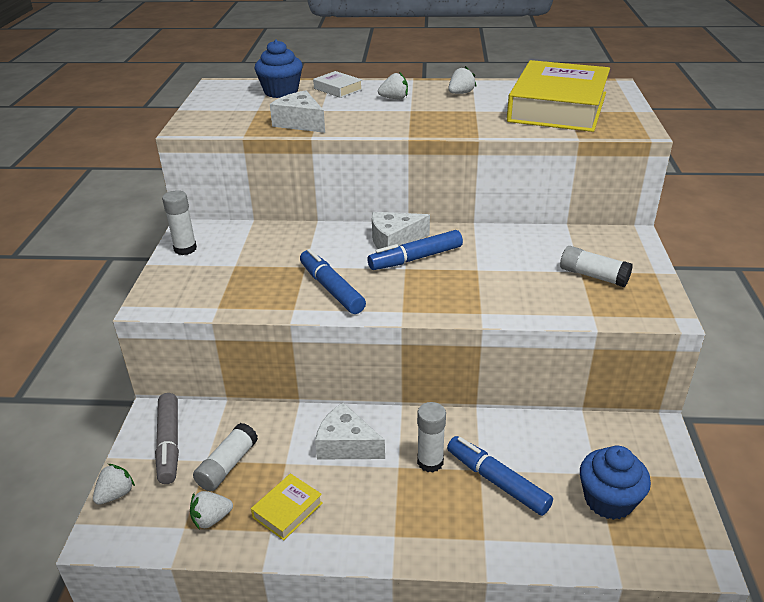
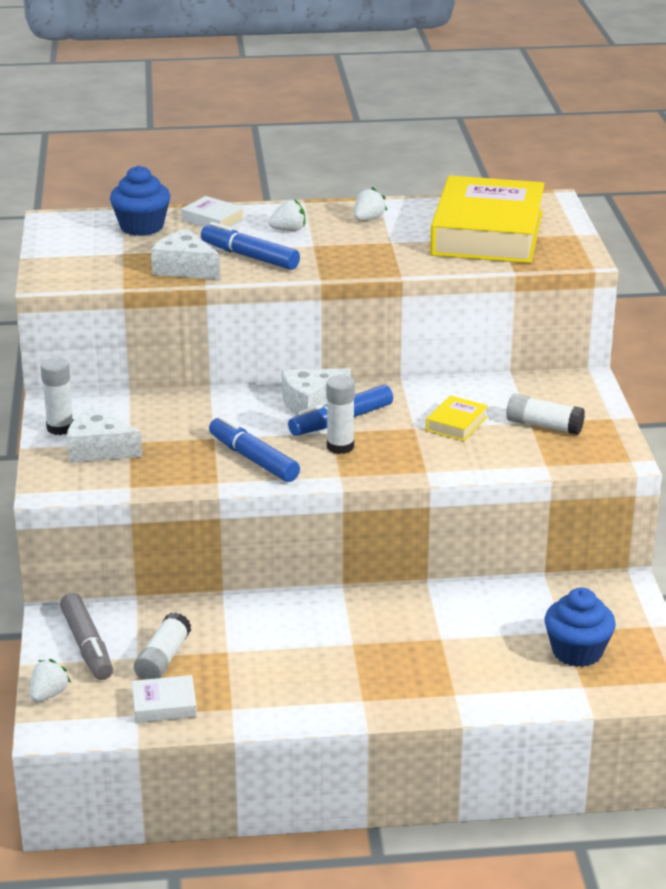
camera: 10 degrees left, 5 degrees down
(211, 519) = (164, 705): white strawberry -> white book
(287, 510) = (244, 690): yellow book -> yellow book (456, 424)
(346, 445) = (290, 629): white cheese -> white cheese (98, 450)
(430, 462) = (386, 636): white glue stick -> white glue stick (340, 446)
(497, 481) = (460, 646): blue marker -> blue marker (249, 256)

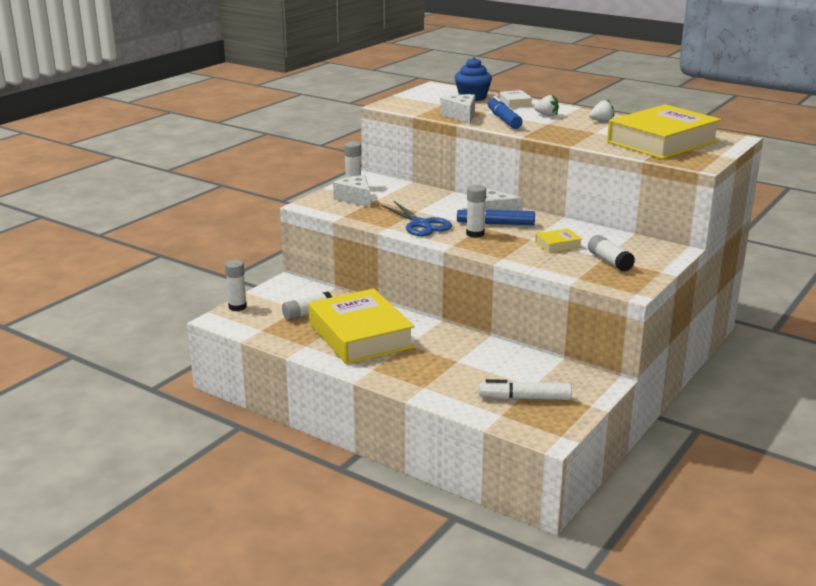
camera: 40 degrees right, 5 degrees down
(48, 694) = (237, 307): white strawberry -> white glue stick
(87, 646) = (283, 296): grey marker -> none
(164, 705) = (278, 331): white book -> none
(253, 459) = (421, 224): blue marker -> blue scissors
(278, 658) = (360, 335): none -> yellow book
(577, 652) = (524, 398): blue cupcake -> white marker

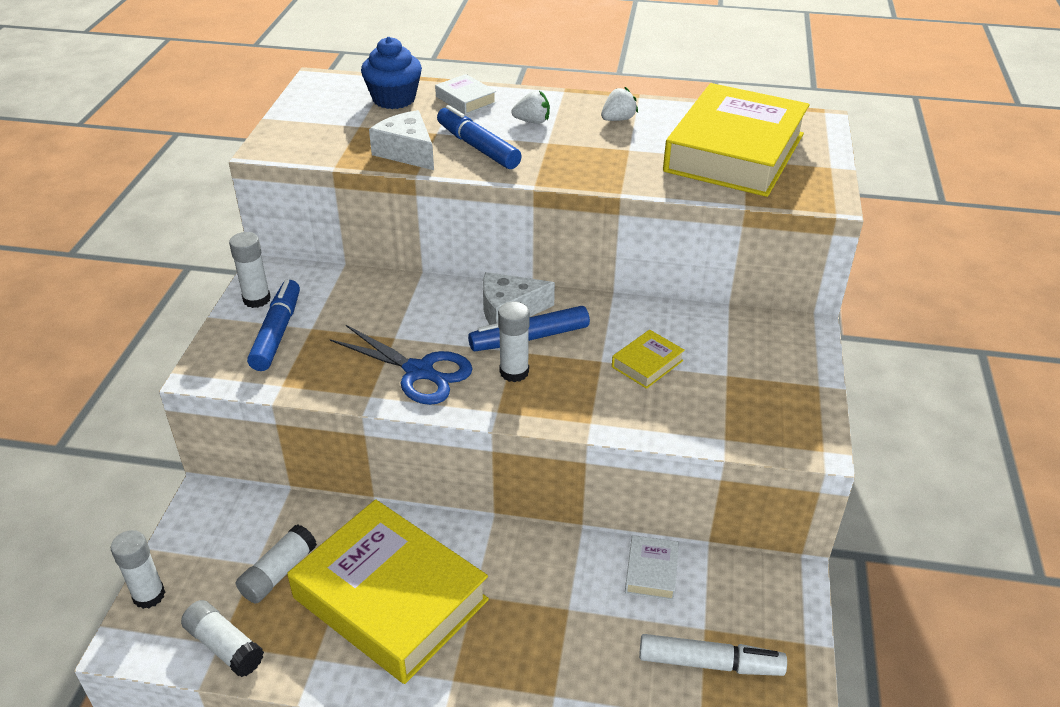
camera: 25 degrees left, 15 degrees up
(355, 198) = (277, 332): white cheese -> blue marker
(518, 359) = (651, 572): none -> white book
(524, 398) = (710, 663): white marker -> white marker turned 150 degrees counterclockwise
(609, 261) = (740, 383): white glue stick -> white glue stick (224, 646)

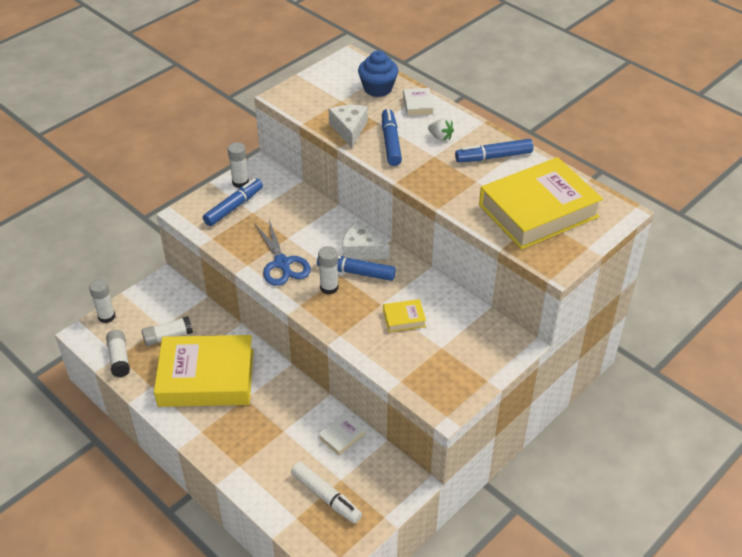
camera: 35 degrees right, 5 degrees up
(390, 599) = (206, 377): yellow book -> yellow book turned 75 degrees counterclockwise
(618, 119) = (493, 157): white strawberry -> blue marker

